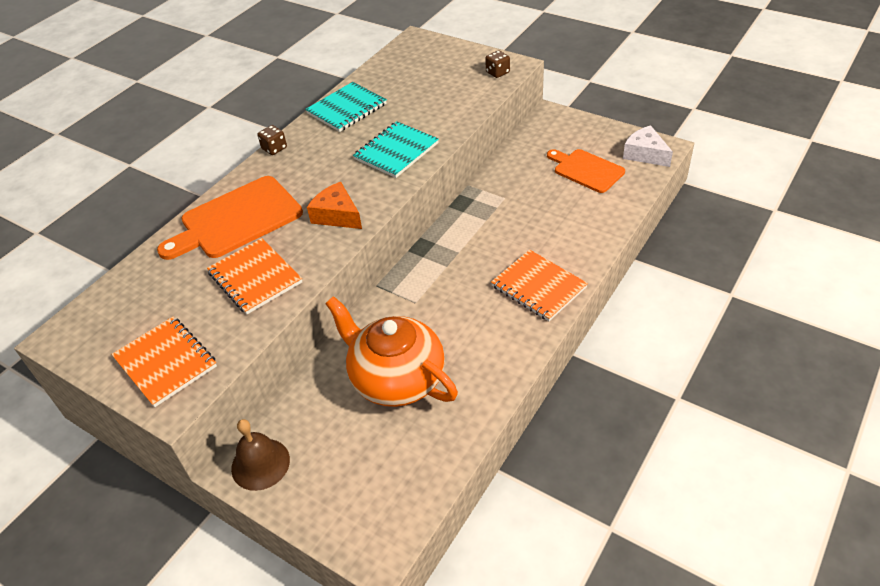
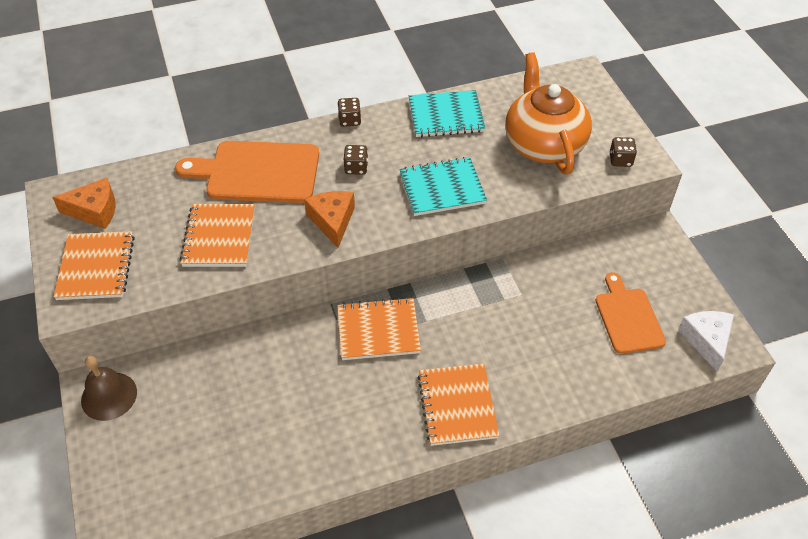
camera: 35 degrees right, 5 degrees up
(115, 326) = (95, 210): none -> orange cheese
(315, 174) = (356, 168): none -> brown dice
(396, 379) = (263, 401): orange teapot -> orange teapot (543, 144)
(431, 279) = (378, 331): none -> orange notebook

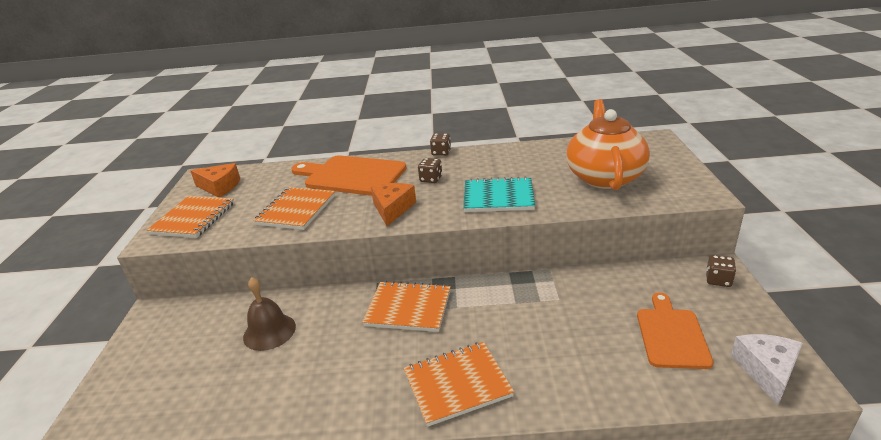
camera: 20 degrees right, 20 degrees down
(109, 396) = (159, 321): brown bell -> brown bell (269, 331)
(446, 116) = (522, 155): turquoise notebook -> none
(457, 405) = (457, 384): orange notebook -> orange notebook turned 60 degrees clockwise
(620, 160) = (679, 192): brown dice -> brown dice (718, 280)

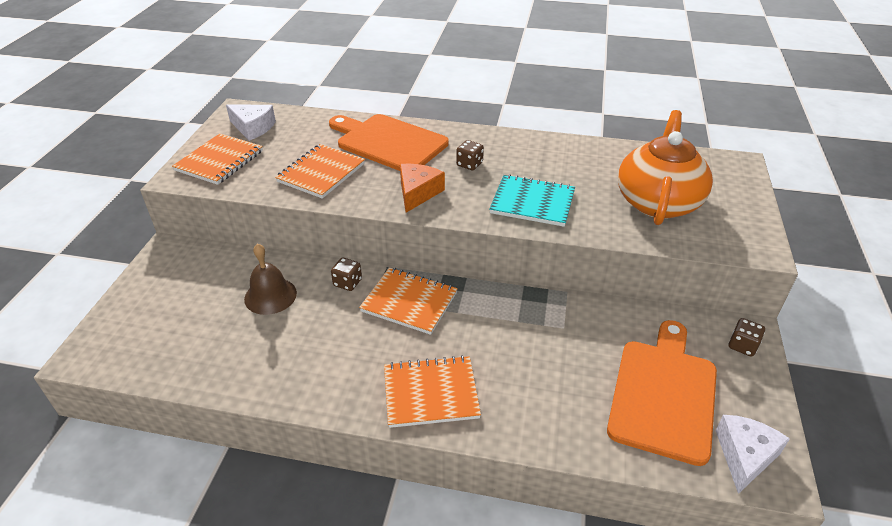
camera: 10 degrees right, 10 degrees up
(220, 187) = (253, 128): orange cheese -> white cheese
(441, 152) = (492, 132): brown dice -> brown dice (347, 283)
(671, 335) = (663, 394): orange cutting board -> orange cutting board, size x1.55

